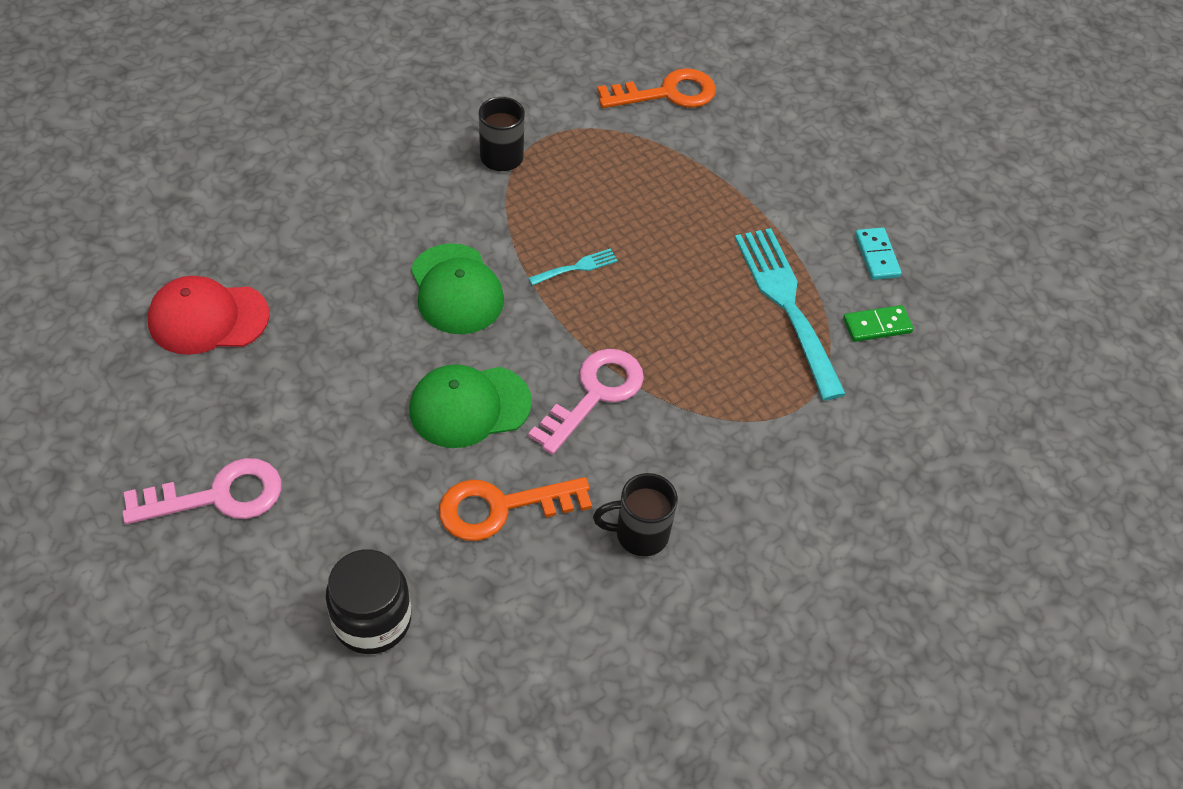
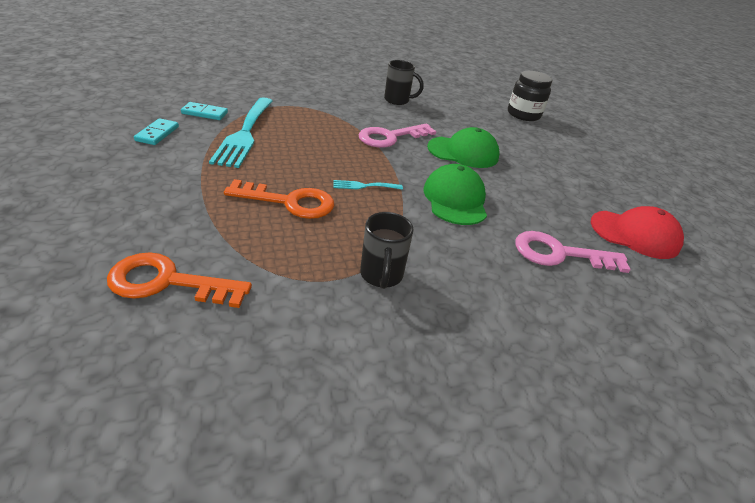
camera: 160 degrees left, 15 degrees down
(218, 496) = (602, 162): pink key -> pink key (559, 254)
(501, 507) = (458, 122): orange key -> orange key (289, 202)
(877, 326) = (205, 113): green domino -> turquoise domino

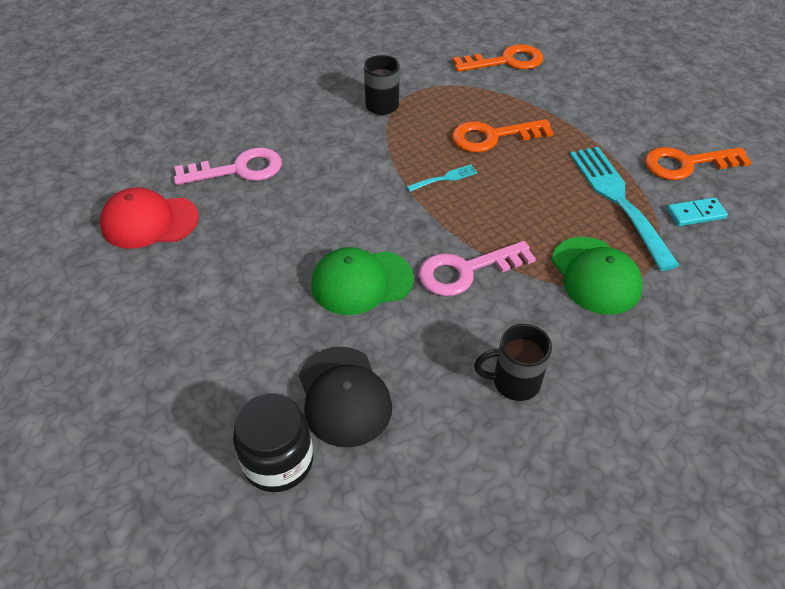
camera: 165 degrees right, 10 degrees up
(157, 134) = (686, 164): turquoise domino -> orange key
(390, 137) = (466, 271): pink key -> pink key turned 150 degrees counterclockwise
(455, 199) = (349, 196): green cap -> green cap (595, 275)
(487, 120) = (344, 396): none -> black cap

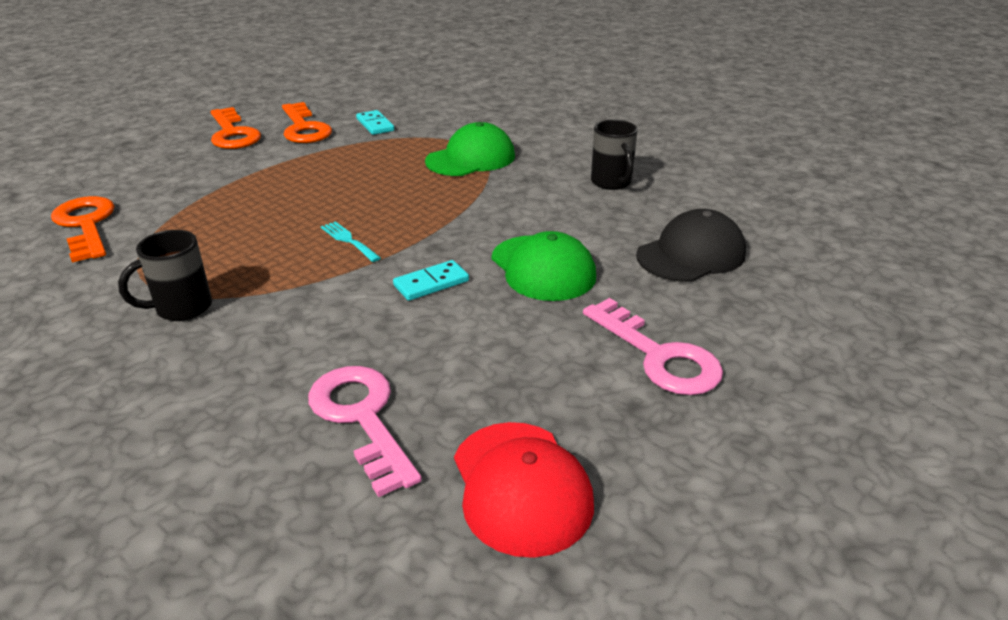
camera: 105 degrees left, 15 degrees down
(278, 461) = (787, 275): black jar -> none
(365, 215) = (431, 283): none -> turquoise domino
(466, 271) = (494, 214): pink key -> pink key (658, 356)
(492, 137) = (263, 219): orange key -> orange key (232, 134)
(618, 200) = (364, 153): turquoise fork -> none

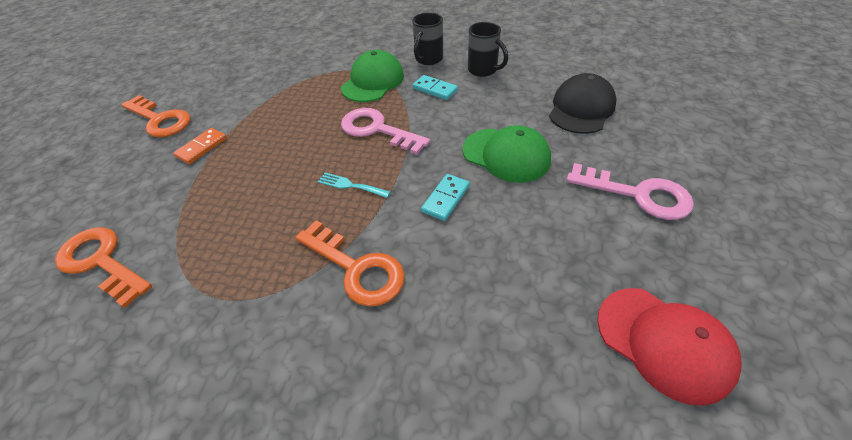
camera: 25 degrees left, 15 degrees up
(182, 308) = (273, 309): black mug -> black mug (428, 59)
(246, 167) = (202, 147): none -> orange domino
(304, 128) = (218, 95): orange key -> orange key (356, 268)
(362, 418) = (511, 342): pink key -> pink key (377, 130)
(375, 125) = (274, 75): turquoise domino -> turquoise domino (435, 89)

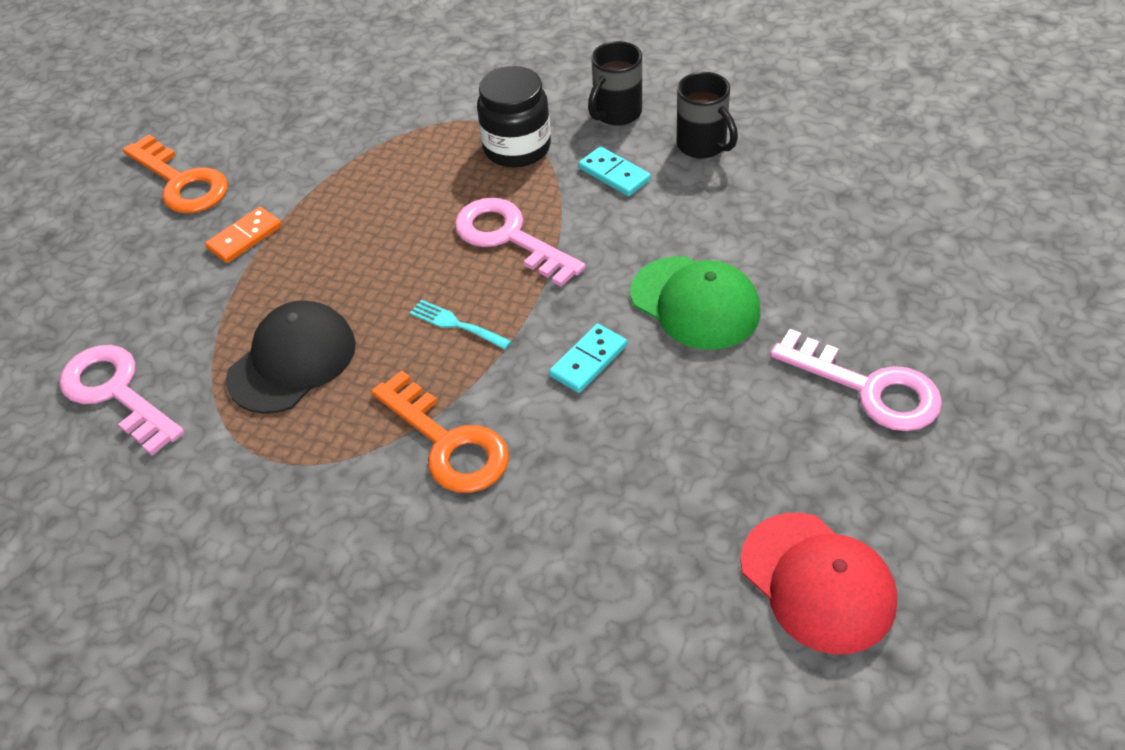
camera: 10 degrees right, 0 degrees up
(101, 262) = (116, 393): orange key -> pink key
(373, 81) = (517, 148): green cap -> black jar
(581, 109) = (839, 237): black cap -> black cap (292, 361)

